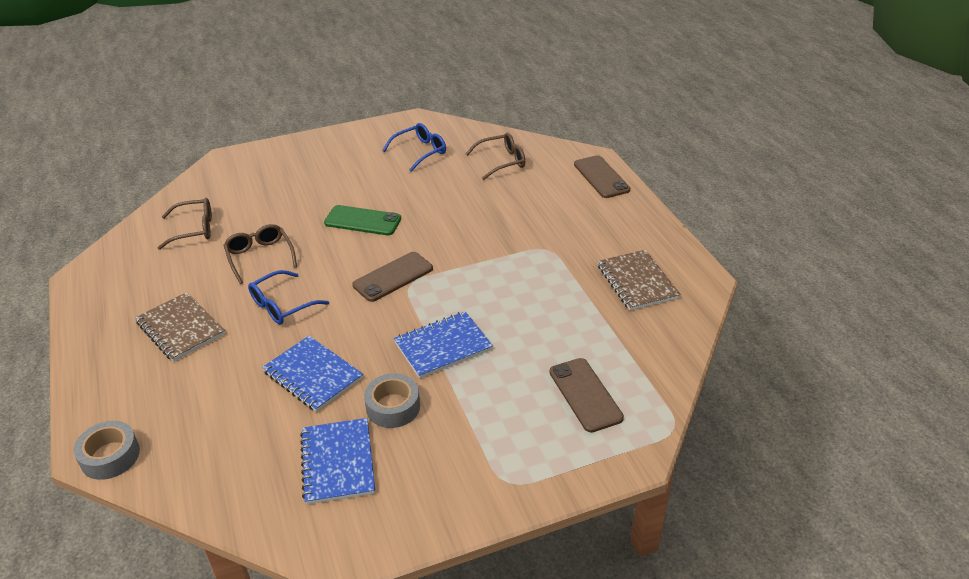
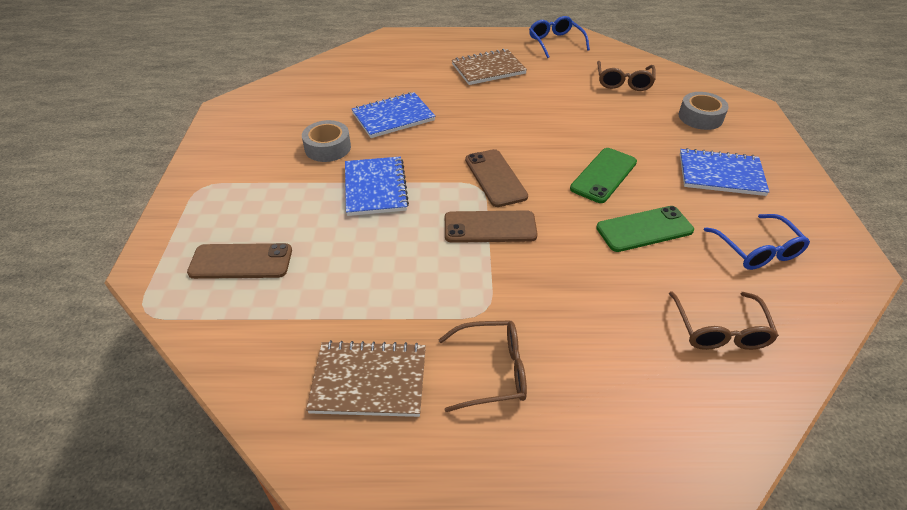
camera: 110 degrees right, 5 degrees up
(110, 456) = (380, 42): grey tape -> grey tape (700, 117)
(260, 257) = (566, 109): brown glasses -> brown glasses (492, 371)
(282, 305) = (489, 113): blue glasses -> blue glasses (555, 42)
(338, 462) = (298, 116): blue notebook -> blue notebook (720, 174)
(422, 195) = (644, 229): none -> green phone
(601, 177) = (648, 451): brown phone -> brown phone (490, 227)

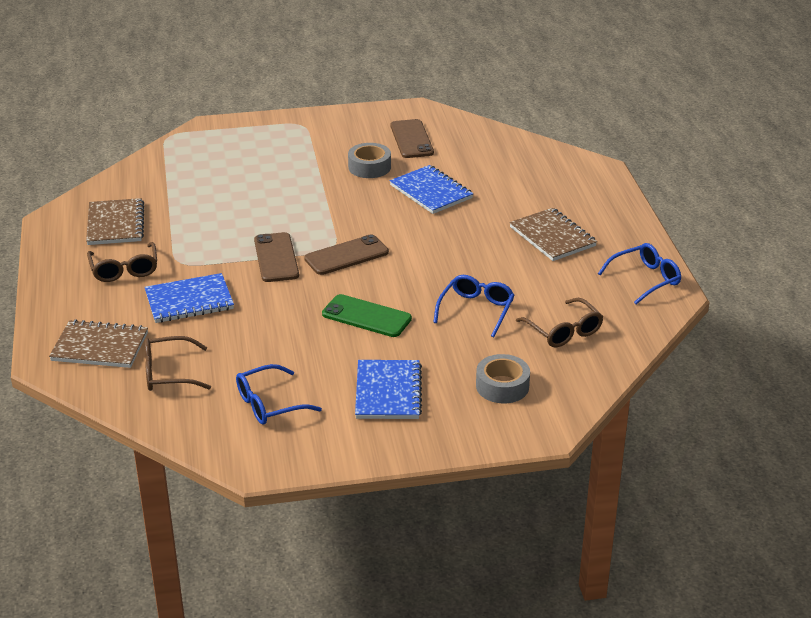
camera: 80 degrees right, 10 degrees down
(241, 261) = (219, 158): brown phone -> brown phone (411, 139)
(375, 188) = (317, 198): blue notebook -> blue notebook (189, 301)
(594, 116) = (476, 310): none -> blue glasses
(623, 82) = (563, 331): brown glasses -> brown glasses turned 120 degrees counterclockwise
(644, 229) = (288, 339): green phone -> none
(674, 401) = (100, 347): none -> brown notebook

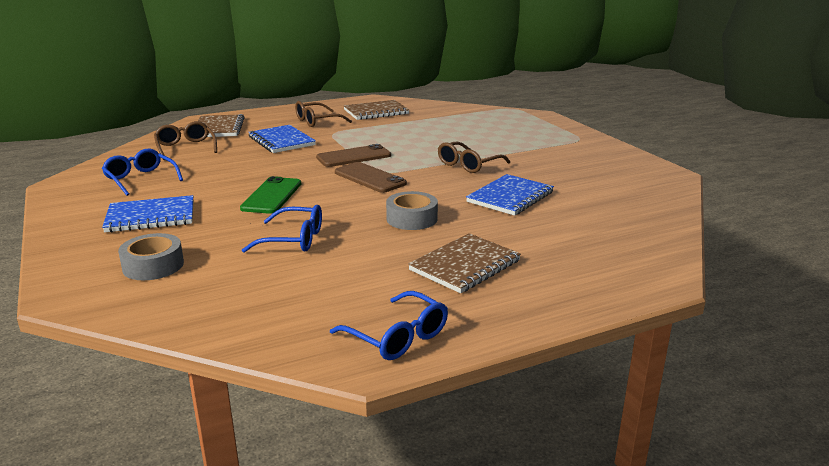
camera: 75 degrees right, 10 degrees down
(369, 167) = (532, 169): grey tape -> grey tape (412, 219)
(411, 139) = (605, 179): brown phone -> none
(563, 331) = (261, 290): brown glasses -> brown glasses (468, 165)

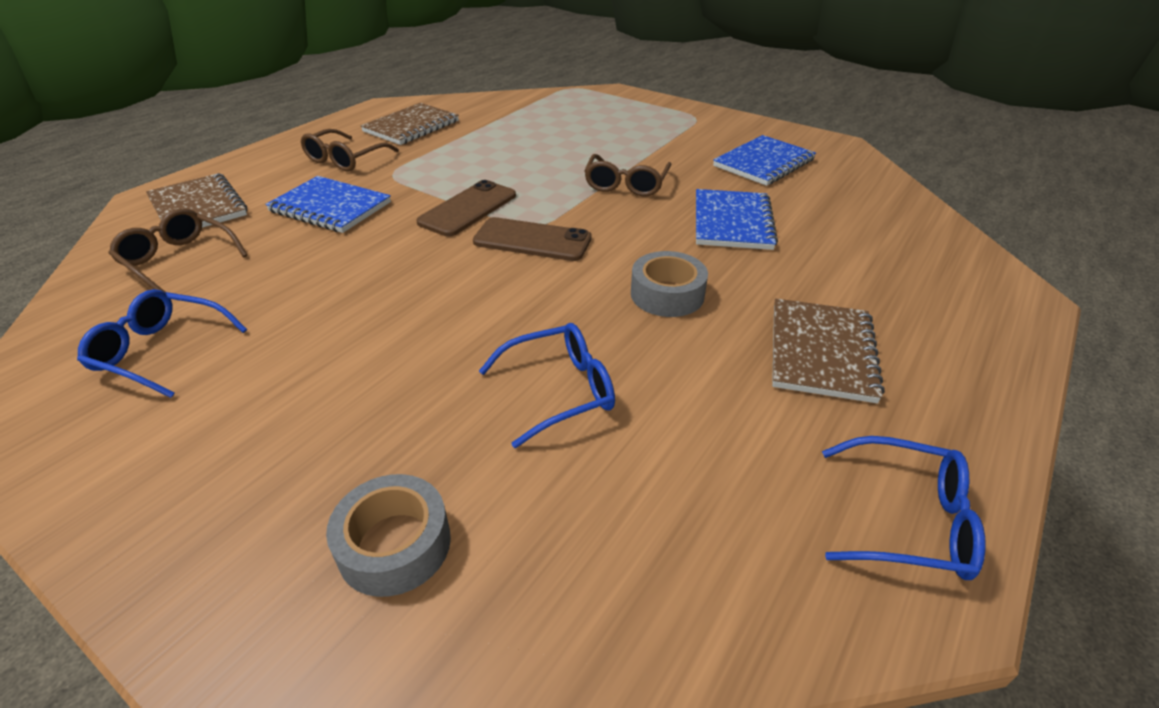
camera: 30 degrees left, 15 degrees up
(151, 217) = (269, 430): blue notebook -> blue notebook (763, 163)
(272, 196) = (431, 315): green phone -> none

